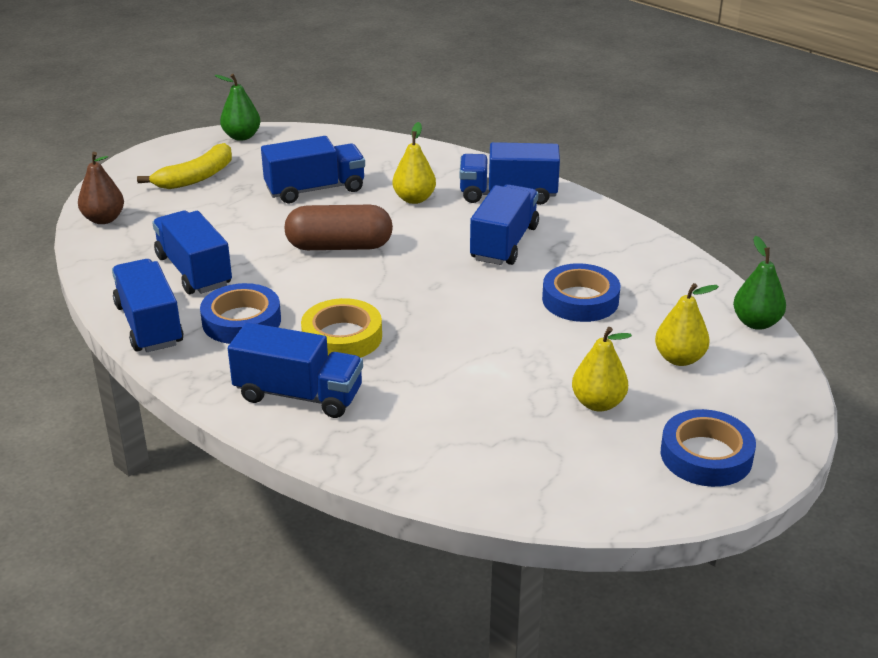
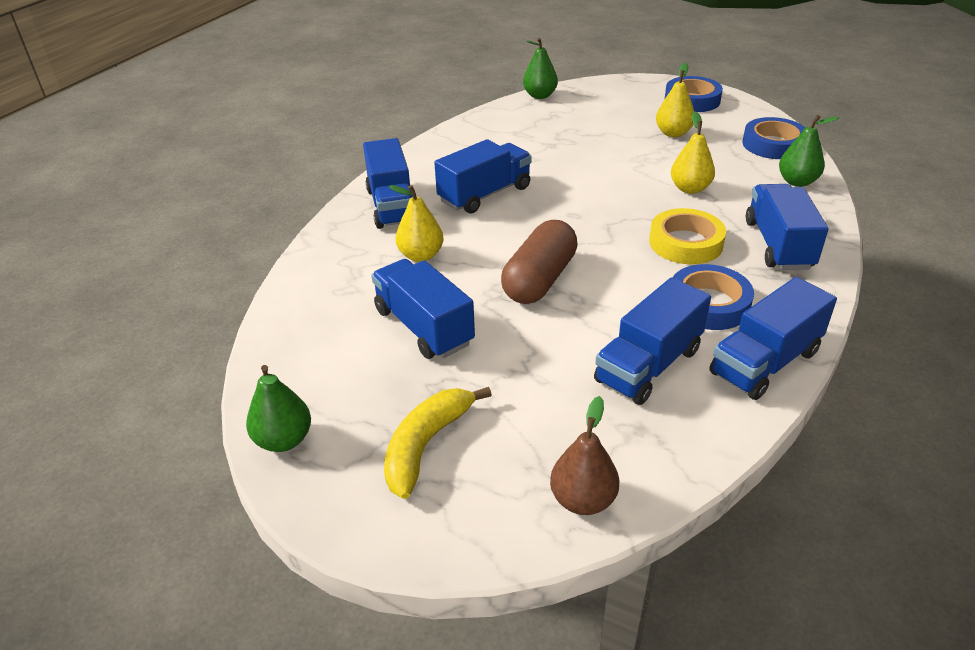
camera: 105 degrees left, 5 degrees up
(196, 177) = (426, 445): yellow banana -> yellow banana turned 90 degrees counterclockwise
(339, 246) = (539, 280): brown capsule -> brown capsule turned 45 degrees clockwise
(417, 463) = (797, 182): none -> green pear
(504, 243) = (485, 194): blue truck -> blue truck turned 135 degrees clockwise
(580, 300) = (553, 152): blue tape -> blue tape (773, 144)
(679, 359) = (600, 114): yellow pear -> yellow pear (690, 189)

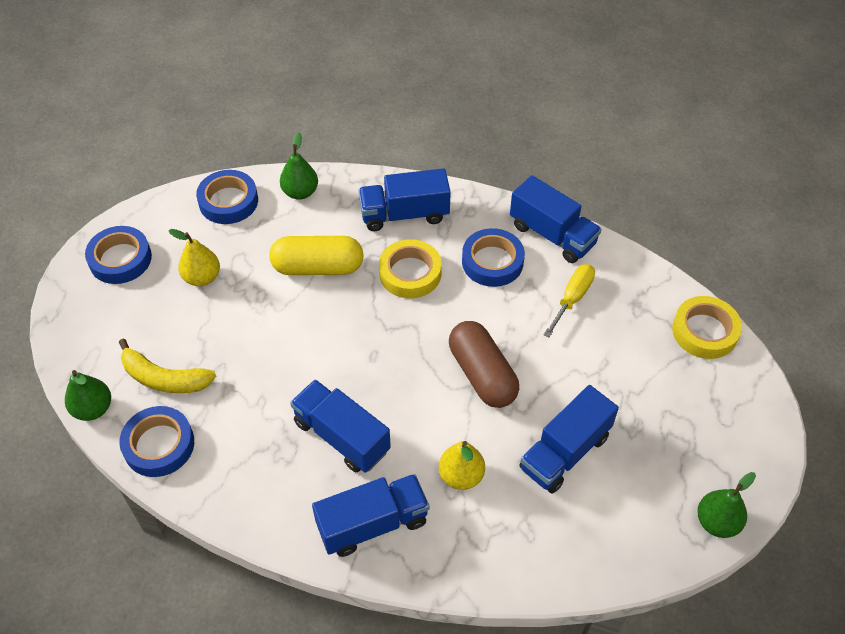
camera: 100 degrees left, 15 degrees up
(426, 445) = (690, 425): yellow banana -> yellow banana (164, 378)
(500, 119) = (159, 445): none -> blue tape
(539, 280) = (482, 374): brown capsule -> brown capsule turned 45 degrees clockwise
(583, 500) = (704, 331): brown pear -> yellow tape
(648, 365) = (572, 298): blue truck -> yellow screwdriver
(690, 189) = (318, 267): yellow pear -> yellow capsule

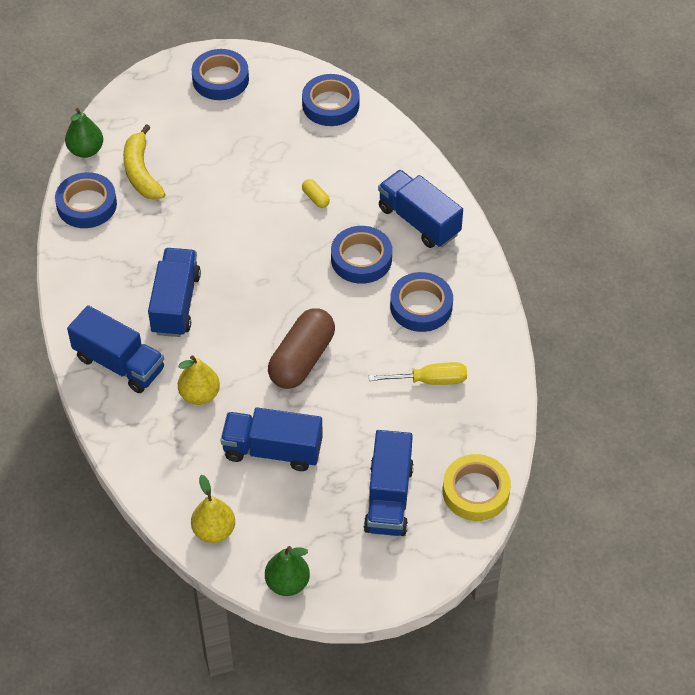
camera: 55 degrees right, 0 degrees up
(202, 277) = (245, 136): yellow pear -> yellow pear (214, 530)
(300, 192) = (380, 142): green pear -> none
(318, 267) = (315, 198): yellow capsule -> yellow capsule, size x0.41
(410, 273) = (361, 259): yellow tape -> blue tape
(552, 235) = (488, 332): blue truck -> blue truck (389, 498)

